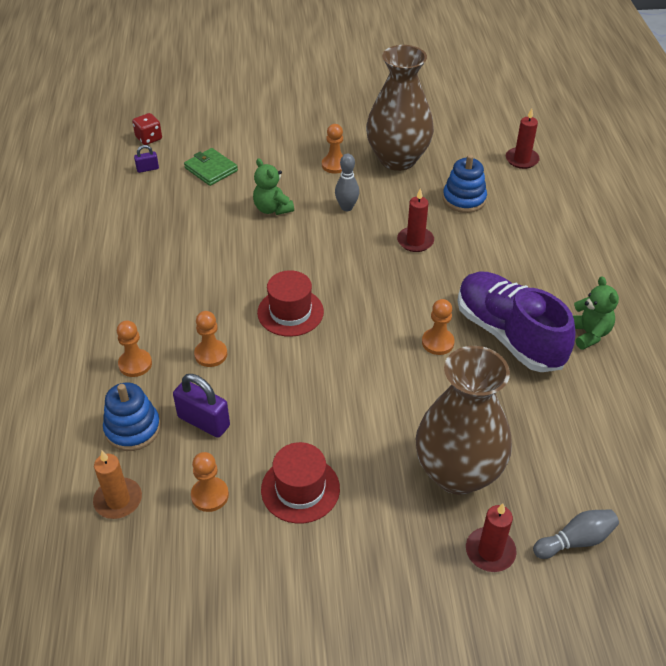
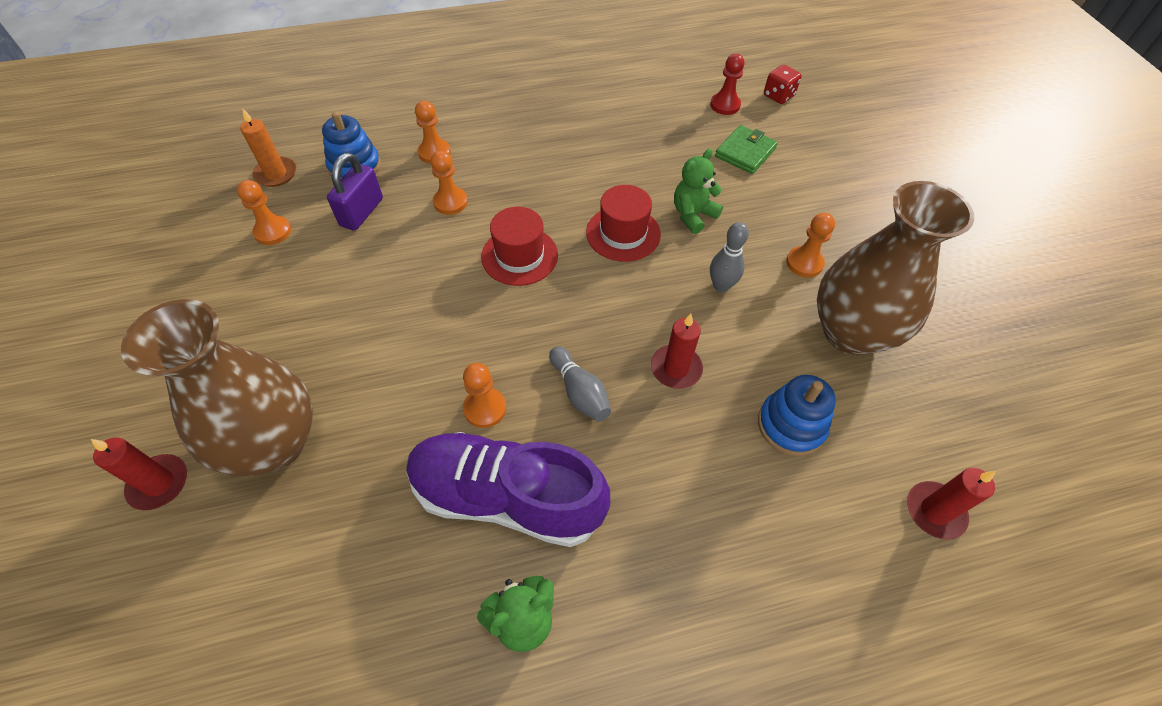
camera: 80 degrees right, 10 degrees up
(147, 169) = (725, 105): purple padlock -> red pawn
(300, 489) = (271, 298): red hat -> red hat (623, 233)
(508, 335) = (507, 497): purple shoe -> purple shoe turned 120 degrees counterclockwise
(575, 540) = (152, 587): grey bowling pin -> grey bowling pin (580, 392)

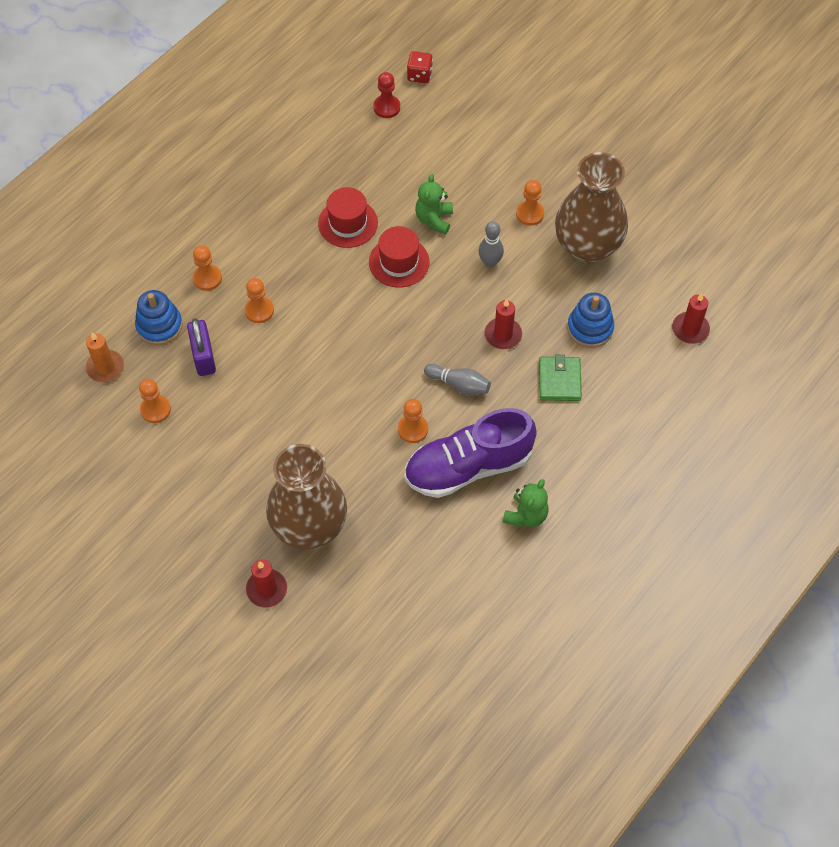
camera: 35 degrees left, 5 degrees up
(519, 256) = (345, 321): red hat -> red hat (348, 223)
(745, 152) = (432, 144): green wallet -> green wallet (559, 380)

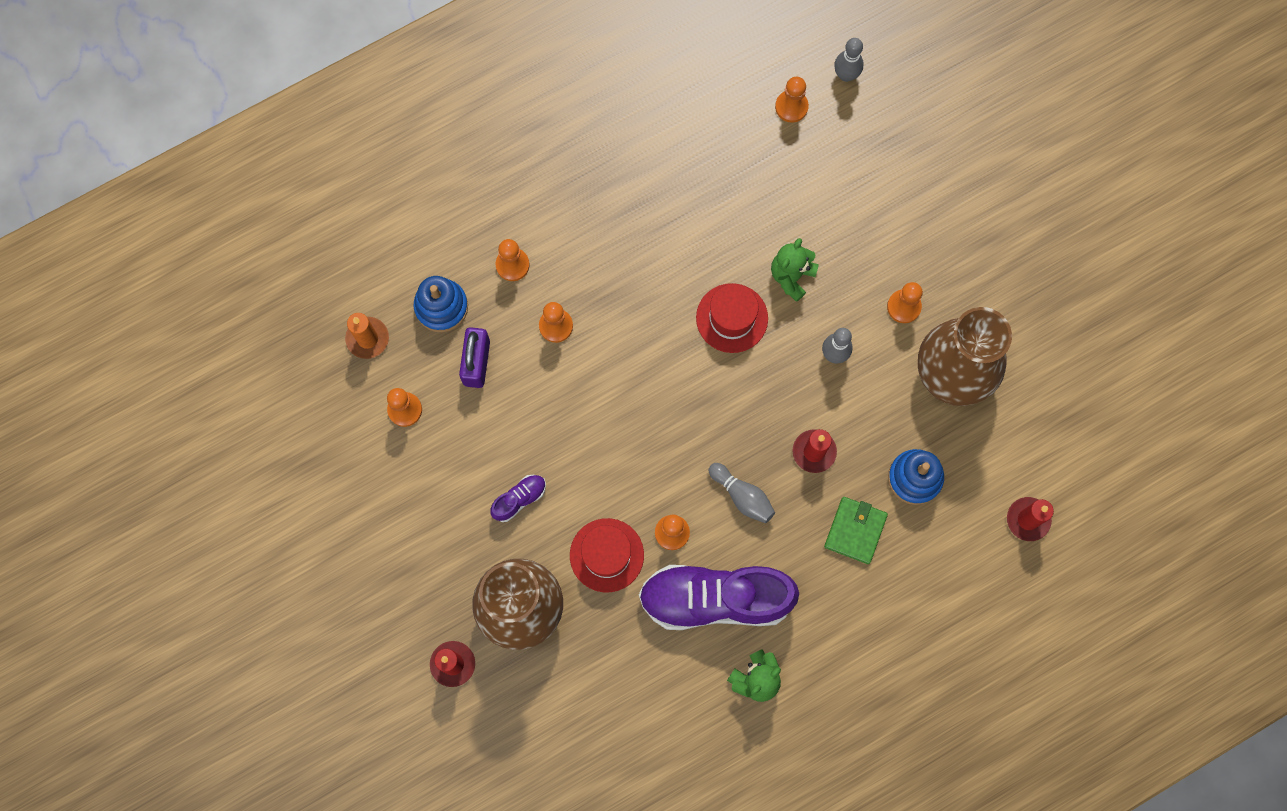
camera: 20 degrees right, 15 degrees up
(276, 445) = (519, 499): none -> purple shoe
(348, 223) = (692, 247): red hat -> red hat (606, 555)
(386, 107) = (791, 107): red pawn -> orange pawn
(419, 75) = (846, 75): red dice -> grey bowling pin

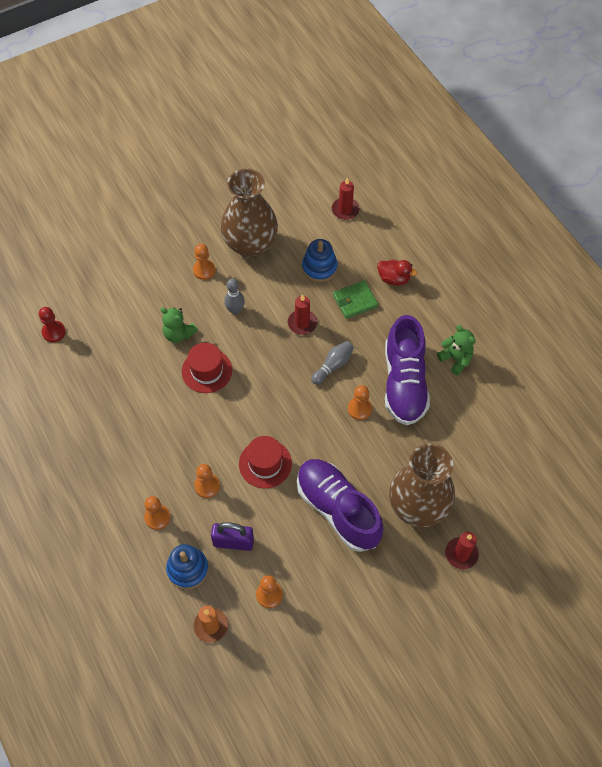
camera: 90 degrees left, 15 degrees down
(519, 499) = (338, 509): purple shoe -> purple shoe, size x2.39
(606, 555) = (377, 450): red hat -> red hat (265, 463)
(791, 107) = (54, 332): orange pawn -> red pawn
(846, 75) = (34, 299): grey bowling pin -> none
(855, 531) = (355, 301): green wallet -> green wallet turned 45 degrees counterclockwise
(898, 592) = (394, 279): none -> red duck

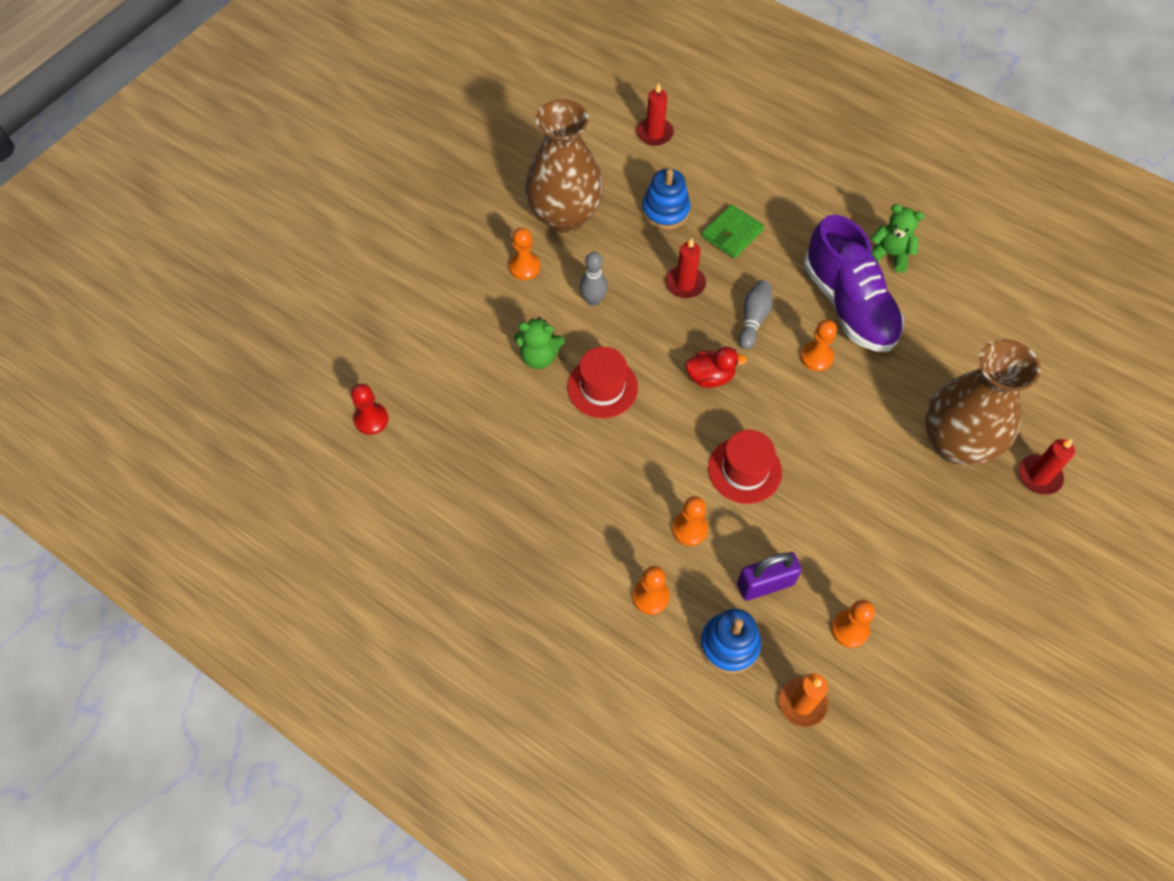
camera: 25 degrees left, 0 degrees up
(338, 509) = (866, 487): purple shoe -> none
(394, 279) = (761, 191): red duck -> red duck (710, 377)

